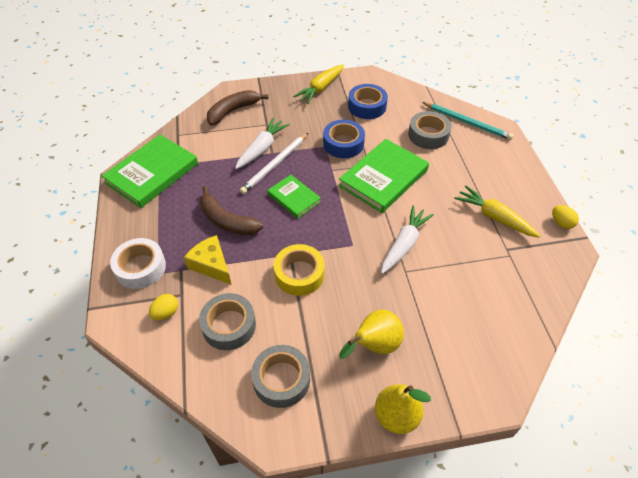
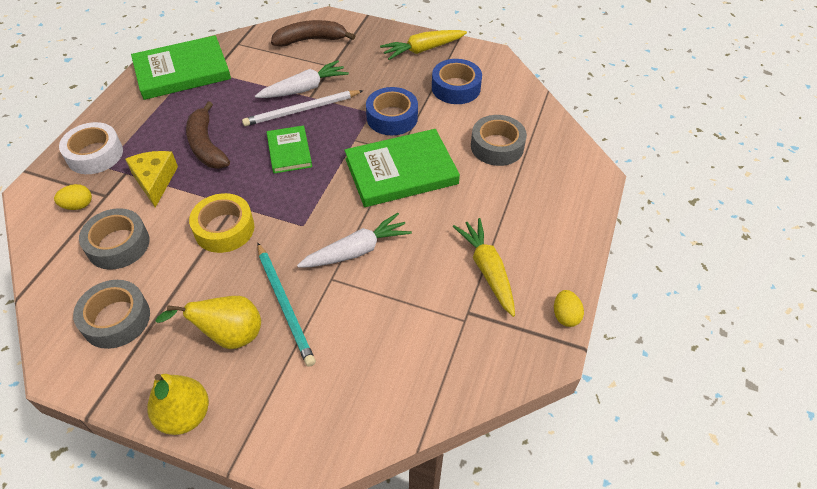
camera: 30 degrees right, 0 degrees up
(467, 122) = (559, 151): turquoise pencil -> turquoise pencil (285, 305)

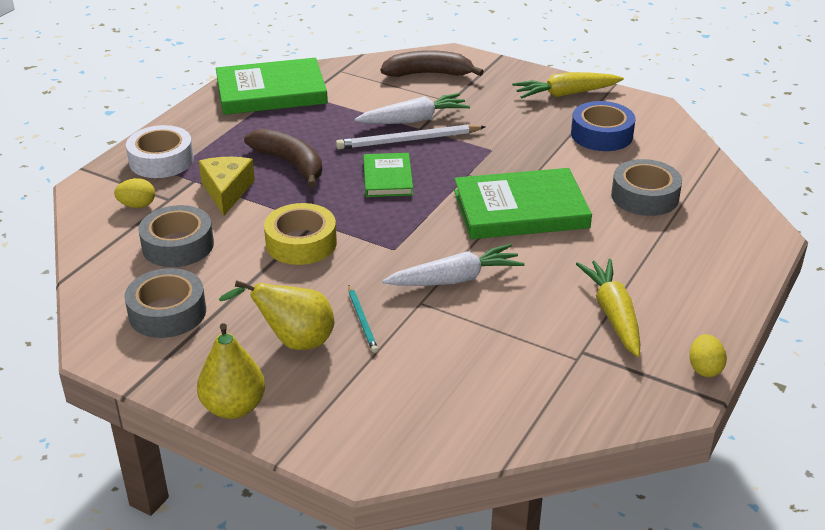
camera: 10 degrees right, 15 degrees down
(206, 145) = (290, 164): brown banana -> brown banana turned 150 degrees clockwise
(285, 305) = (362, 320): turquoise pencil -> turquoise pencil, size x0.56
(392, 117) = (517, 157): blue tape -> none

